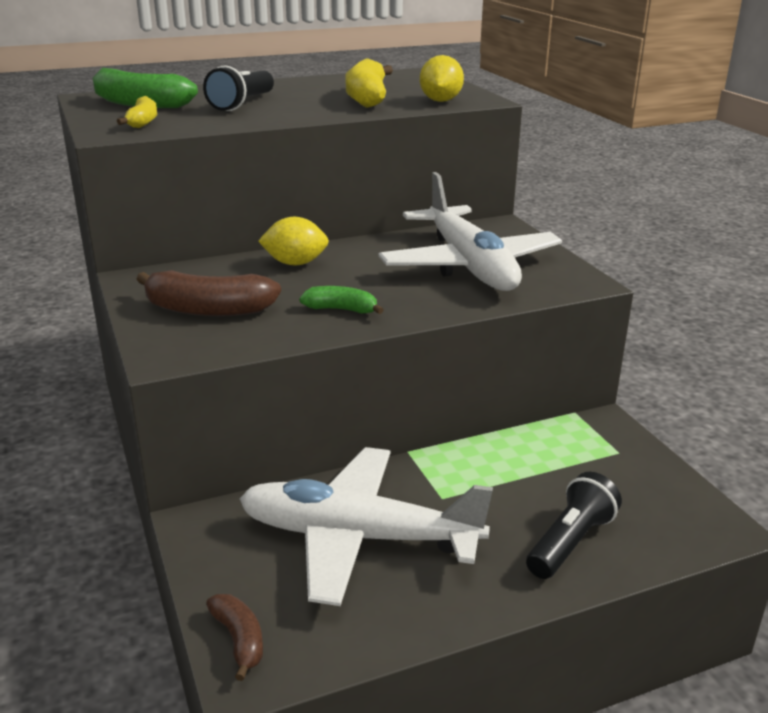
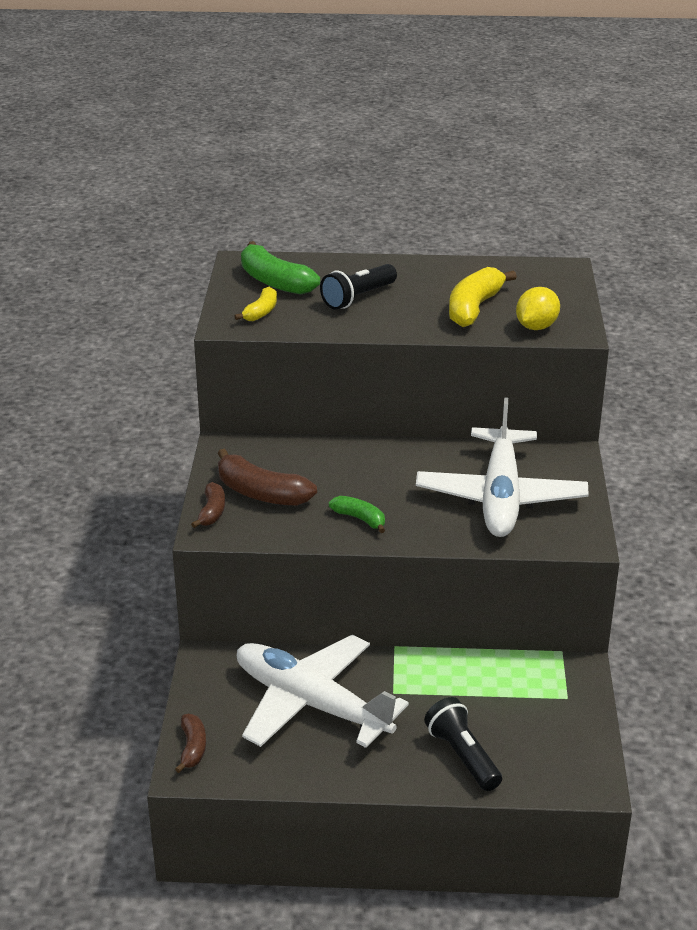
camera: 25 degrees right, 5 degrees up
(159, 337) = (212, 512): none -> brown banana
(295, 263) = (357, 459): yellow lemon -> none
(570, 542) = (462, 756): black flashlight -> black flashlight turned 90 degrees counterclockwise

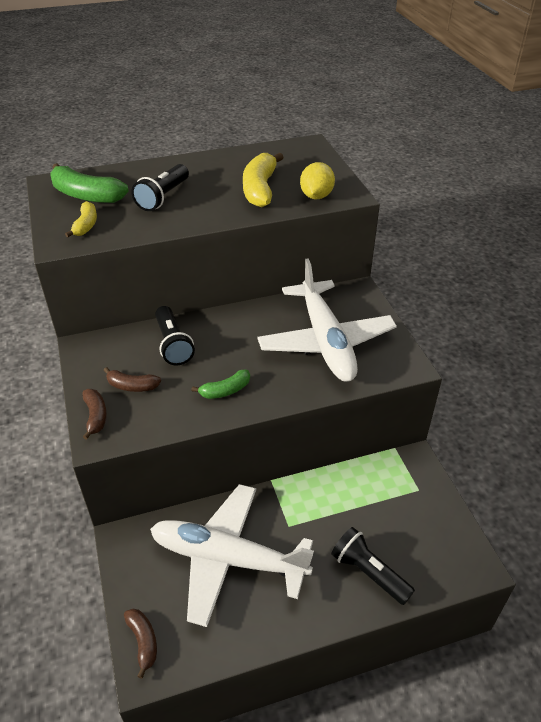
camera: 20 degrees left, 10 degrees up
(261, 493) = (132, 386): brown banana -> brown banana, size x0.57
(323, 463) = (173, 344): none -> black flashlight
(360, 519) = (225, 390): green banana -> green banana turned 135 degrees clockwise

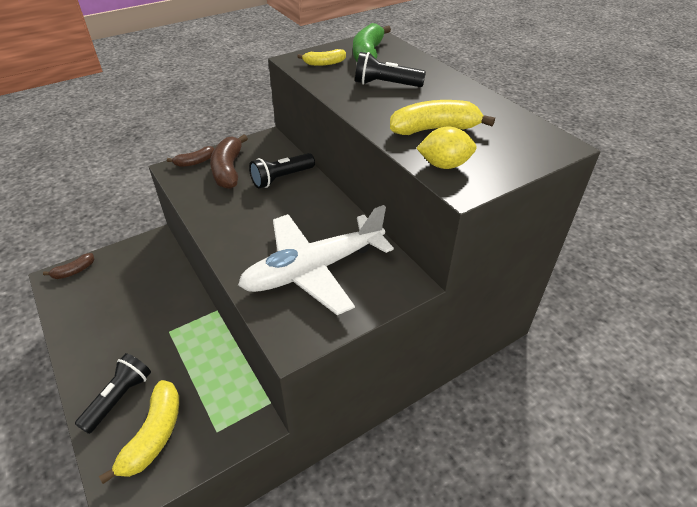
camera: 75 degrees right, 0 degrees up
(132, 386) = (228, 170): brown banana -> brown banana, size x1.74
(225, 390) = (231, 217): green banana -> none
(227, 558) = (137, 299): white plane -> none
(416, 540) = (154, 435): none -> yellow banana

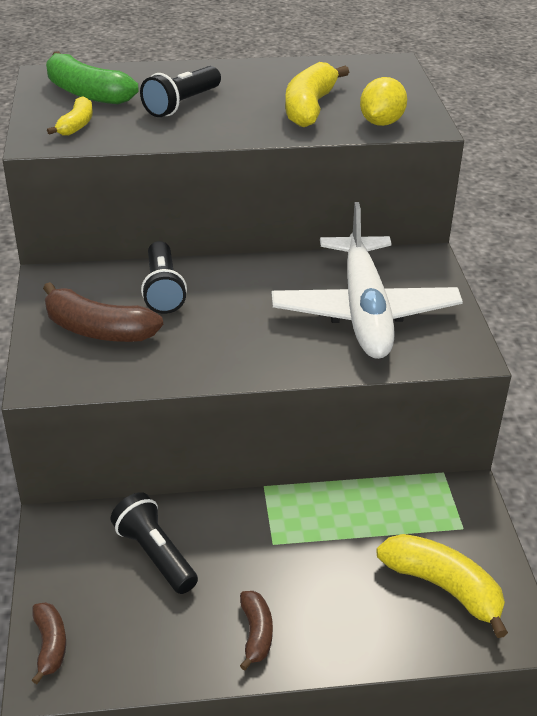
camera: 65 degrees left, 5 degrees down
(119, 398) = (366, 616): black flashlight -> black flashlight (155, 555)
(195, 162) = (44, 357): brown banana -> brown banana (256, 633)

